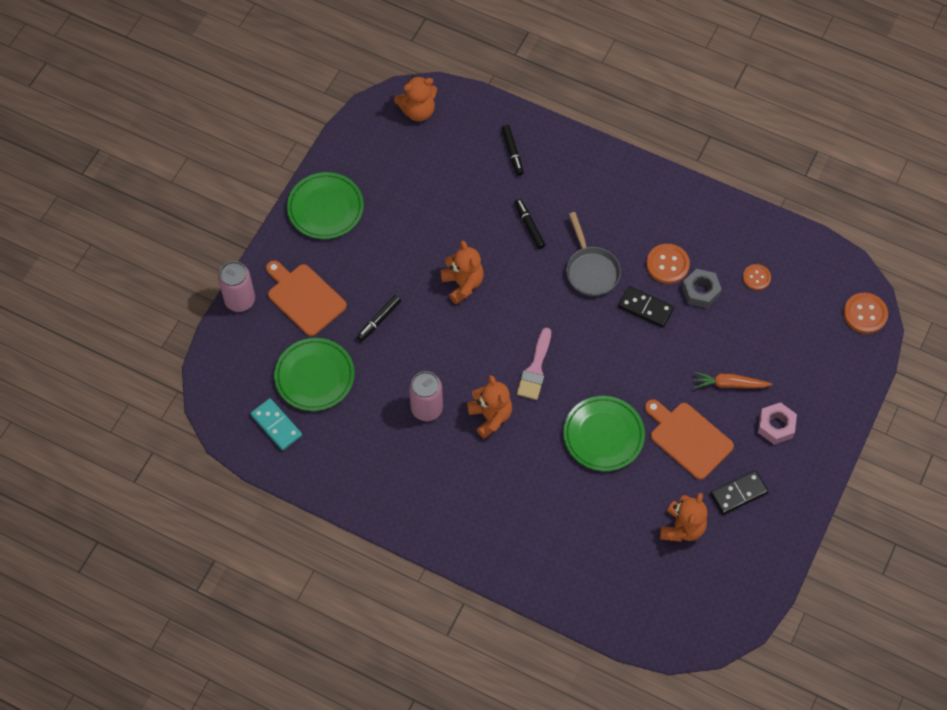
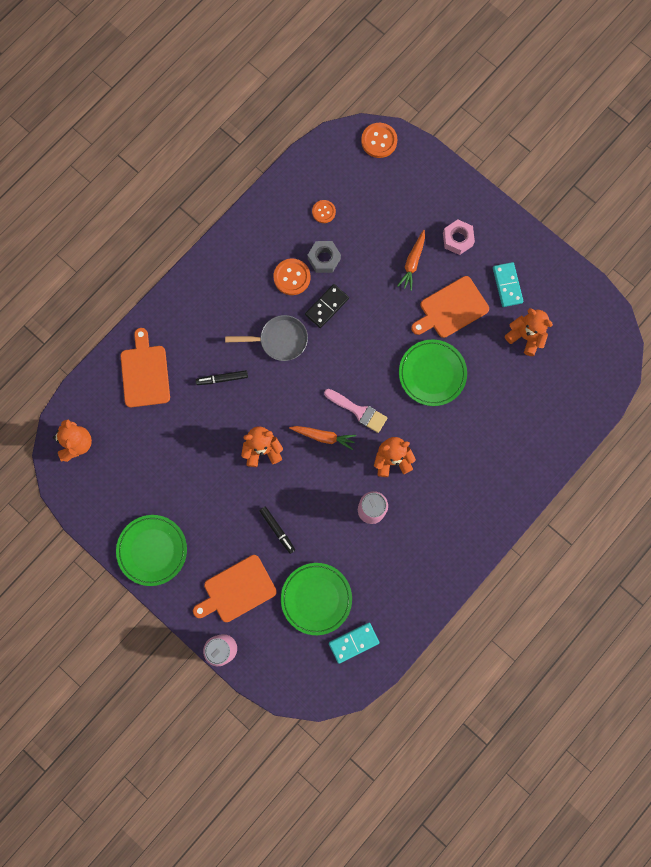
camera: 75 degrees left, 15 degrees up
(495, 340) = (323, 437): none -> orange carrot
(512, 152) = (145, 373): black marker -> orange cutting board
(738, 493) = (507, 285): black domino -> turquoise domino

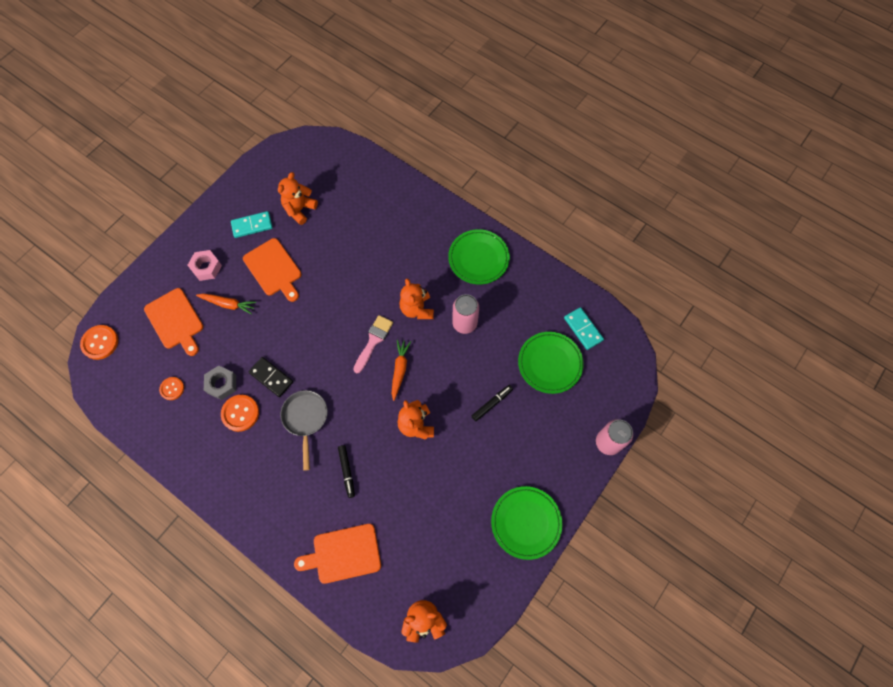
camera: 95 degrees left, 10 degrees down
(237, 590) = (552, 435): orange cutting board -> orange cutting board (175, 321)
(432, 374) = (335, 281): green plate -> green plate (478, 258)

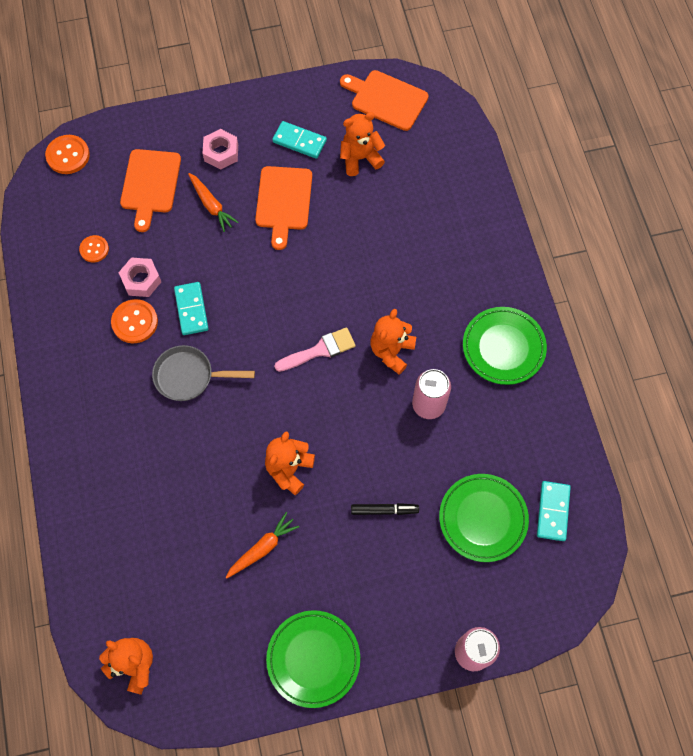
camera: 40 degrees right, 0 degrees up
(222, 384) = (141, 280): grey nut -> pink nut
(271, 377) = (191, 309): black domino -> turquoise domino
(305, 419) = (189, 376): grey pan -> grey pan turned 120 degrees counterclockwise
(343, 554) = (115, 536): orange cutting board -> orange cutting board (386, 99)
(347, 471) = (184, 459): black marker -> none
(400, 370) = (321, 400): orange carrot -> orange carrot (262, 548)

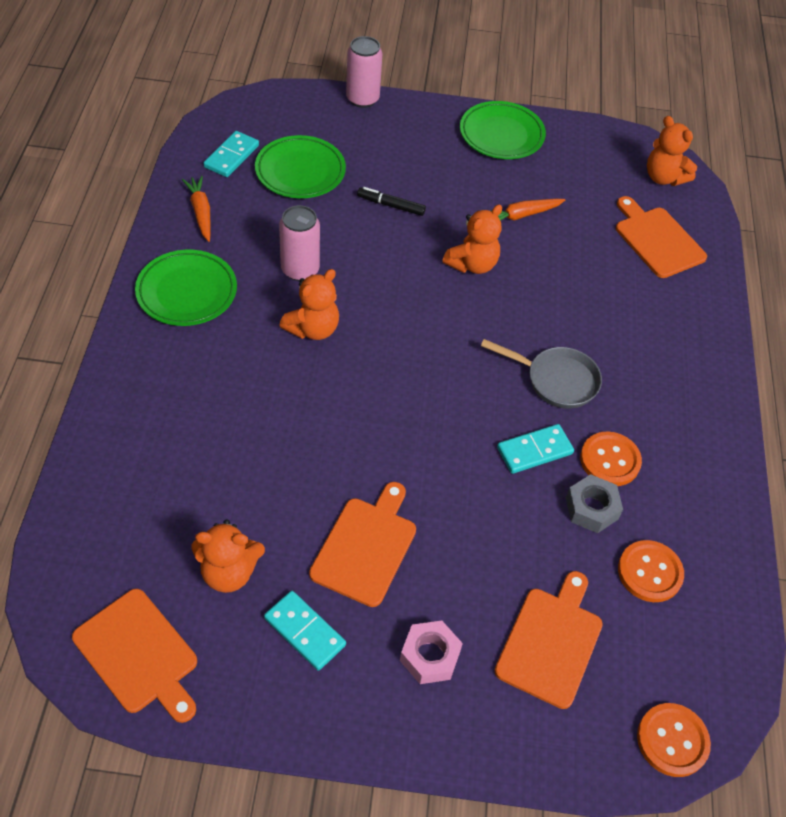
camera: 165 degrees left, 15 degrees down
(94, 249) = (649, 572): orange button -> orange button, size x1.55
(129, 570) = (657, 240): none -> orange cutting board
(141, 280) = (591, 508): pink nut -> grey nut
(191, 309) = (534, 451): turquoise domino -> turquoise domino turned 60 degrees clockwise
(211, 205) = (469, 578): orange carrot -> orange carrot (201, 212)
(319, 350) = (394, 356): pink brush -> none

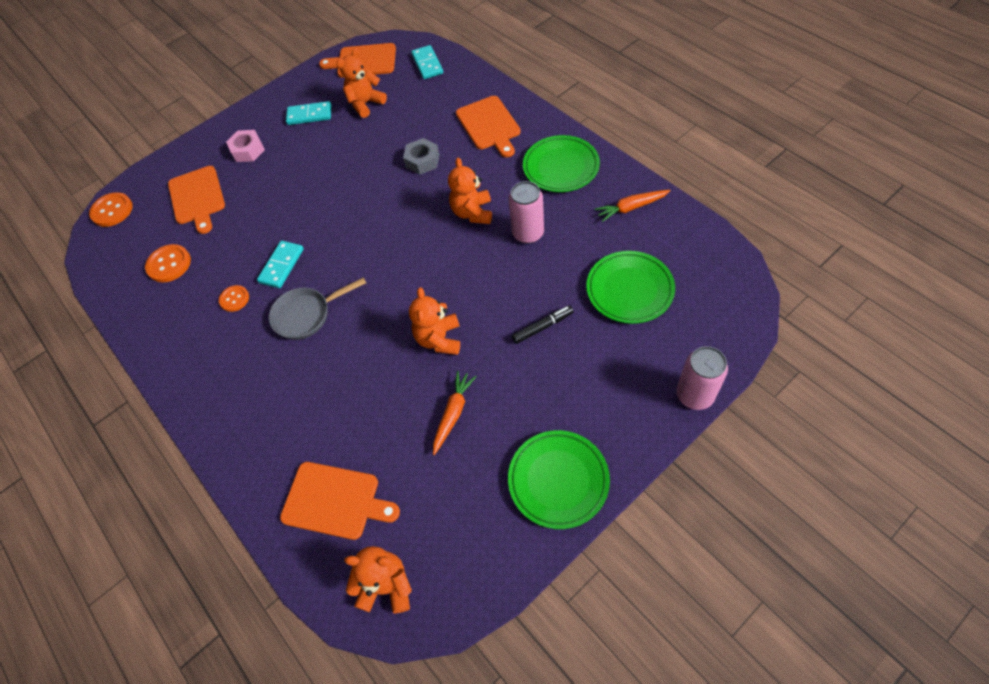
camera: 145 degrees right, 5 degrees up
(201, 212) = (631, 208): orange carrot -> orange carrot turned 135 degrees clockwise
(232, 156) = (681, 255): turquoise domino -> turquoise domino (427, 64)
(366, 547) = (319, 158): orange cutting board -> orange cutting board (489, 125)
(591, 508) = (224, 266): grey nut -> grey nut (422, 161)
(610, 460) = (234, 299): orange button -> orange button, size x0.65

